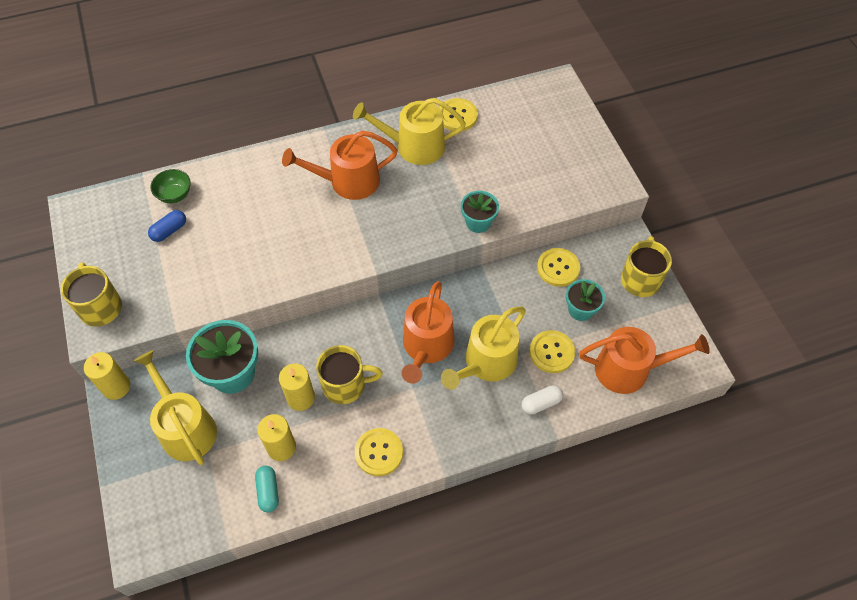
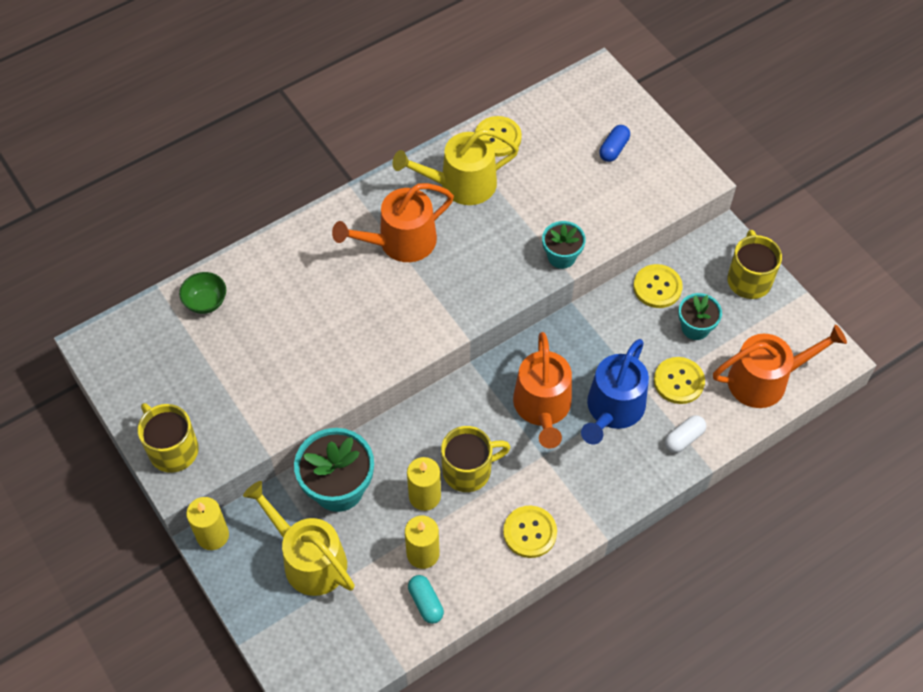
camera: 15 degrees left, 0 degrees up
(169, 231) = (216, 345): blue capsule -> blue capsule (613, 149)
(486, 363) = (613, 409): yellow watering can -> blue watering can

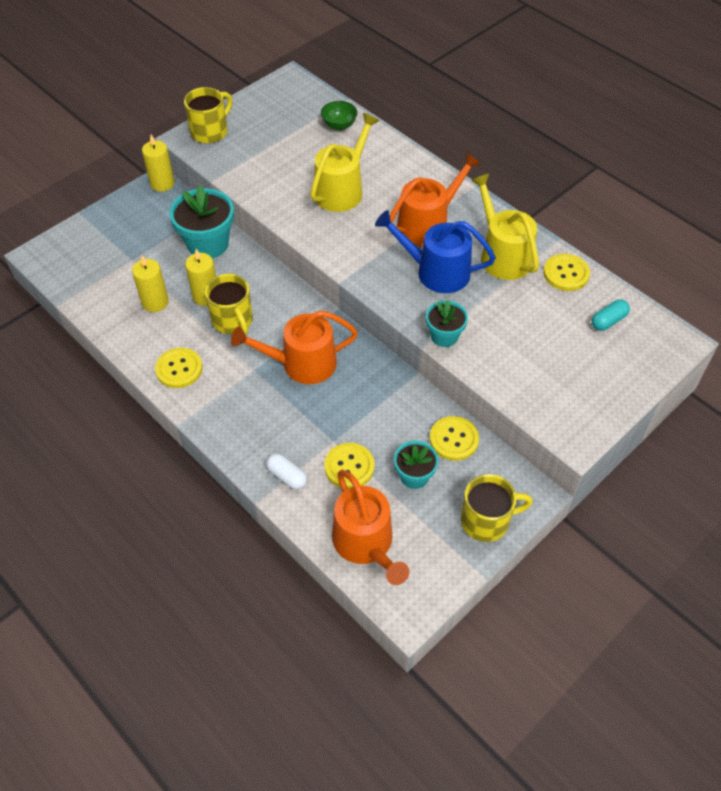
camera: 80 degrees right, 5 degrees down
(309, 559) = (146, 237): yellow watering can -> yellow watering can (342, 190)
(400, 242) = (427, 225): orange watering can -> orange watering can turned 90 degrees clockwise
(426, 602) = (113, 310): turquoise capsule -> turquoise capsule (608, 321)
(613, 149) = (587, 363): blue capsule -> none
(613, 409) = (309, 416): blue watering can -> blue watering can (436, 271)

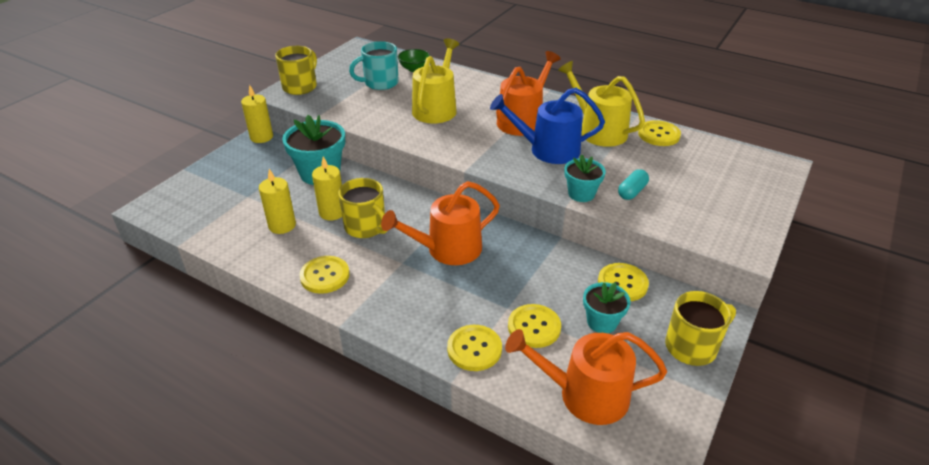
camera: 15 degrees left, 15 degrees down
(287, 476) = (474, 349): white capsule -> yellow button
(295, 141) = (380, 83): none -> turquoise mug
(366, 543) = (585, 395): orange watering can -> orange watering can turned 135 degrees clockwise
(608, 321) = (714, 160): turquoise capsule -> turquoise capsule (632, 192)

